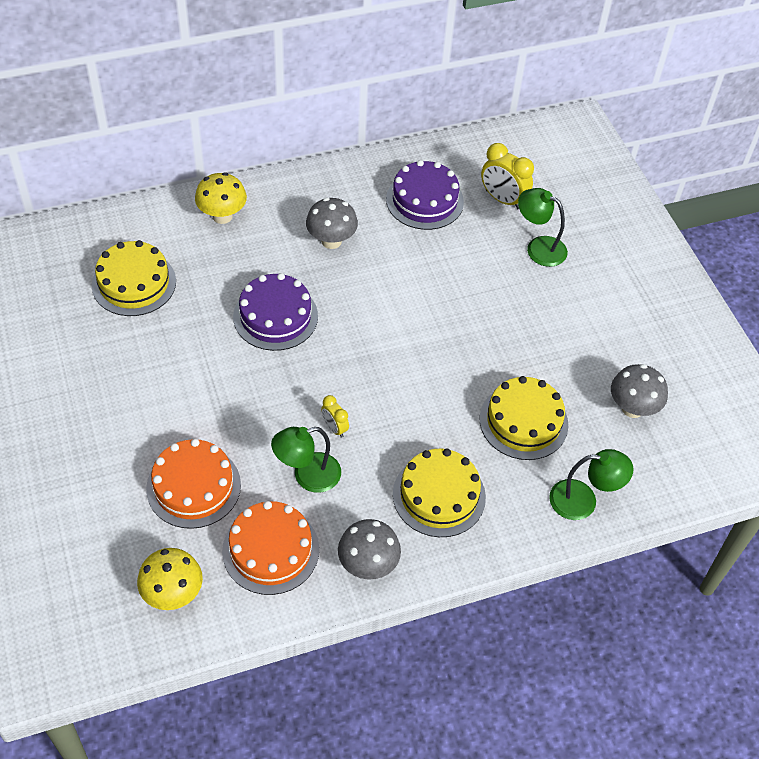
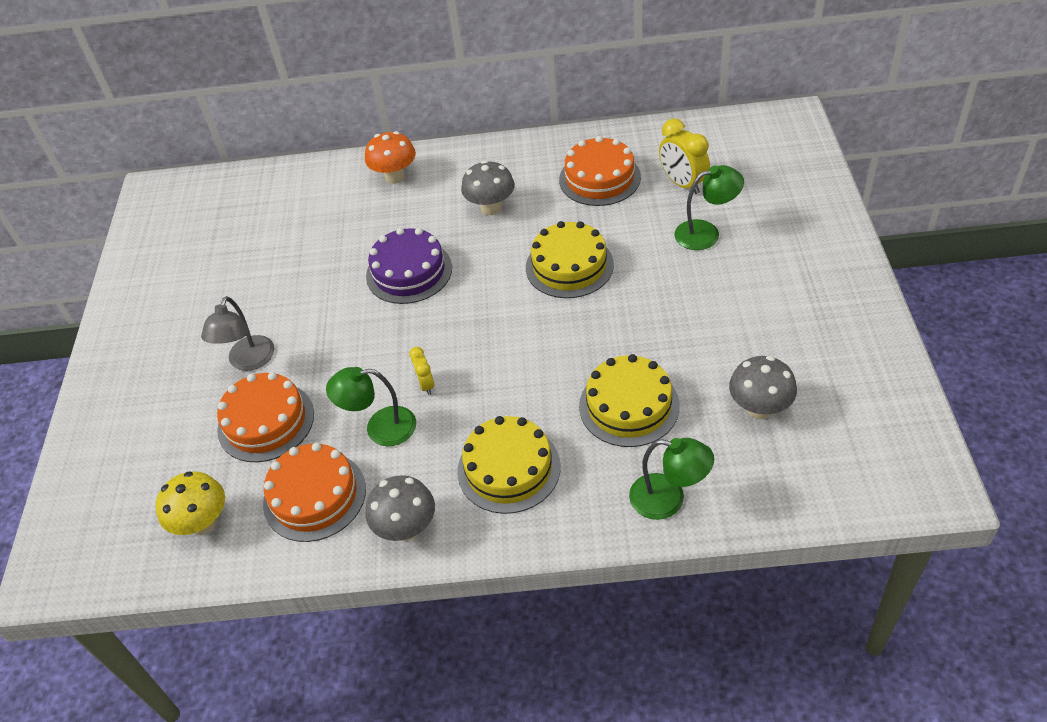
camera: 25 degrees right, 5 degrees down
(134, 283) = (289, 228): yellow cake -> yellow cake (569, 266)
(150, 429) = (248, 361): none -> grey lamp
(222, 216) = (395, 177): yellow mushroom -> orange mushroom
(424, 200) = (599, 178): purple cake -> orange cake
(538, 247) = (706, 233): green lamp -> green lamp turned 120 degrees clockwise

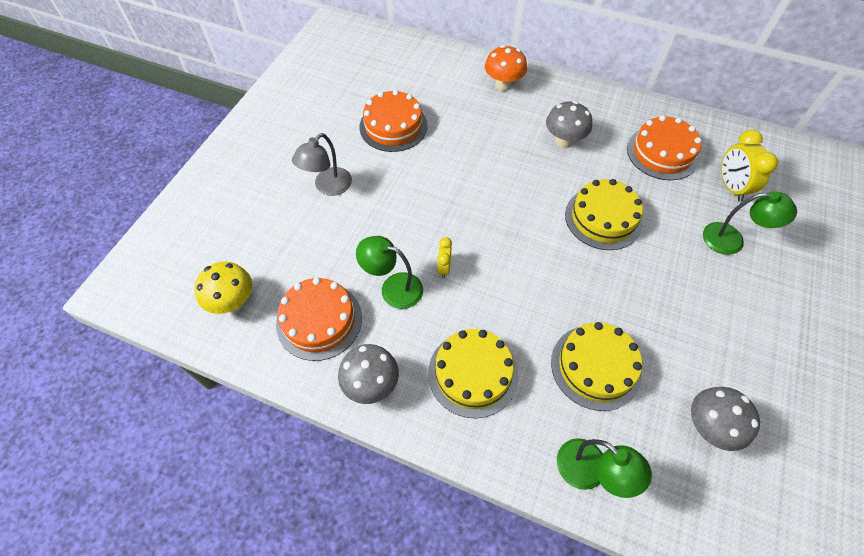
camera: 20 degrees right, 10 degrees up
(266, 421) = (316, 241): orange cake -> orange cake (393, 126)
(409, 272) = (476, 167): purple cake -> none

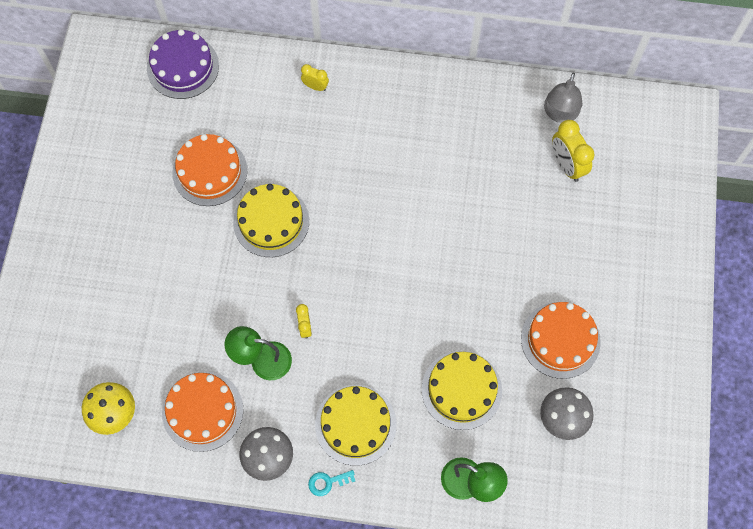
camera: 15 degrees left, 10 degrees up
(328, 187) = (164, 265): grey lamp -> grey lamp (559, 114)
(395, 52) = (183, 67): none -> purple cake
(427, 427) = (327, 482): none -> turquoise key
(503, 85) = (315, 86): orange mushroom -> yellow clock
(563, 141) = (393, 148): grey mushroom -> none
(603, 218) = (447, 233): yellow cake -> yellow cake (271, 221)
(662, 153) = (496, 139): orange cake -> orange cake (560, 340)
(732, 240) = (571, 228): green lamp -> none

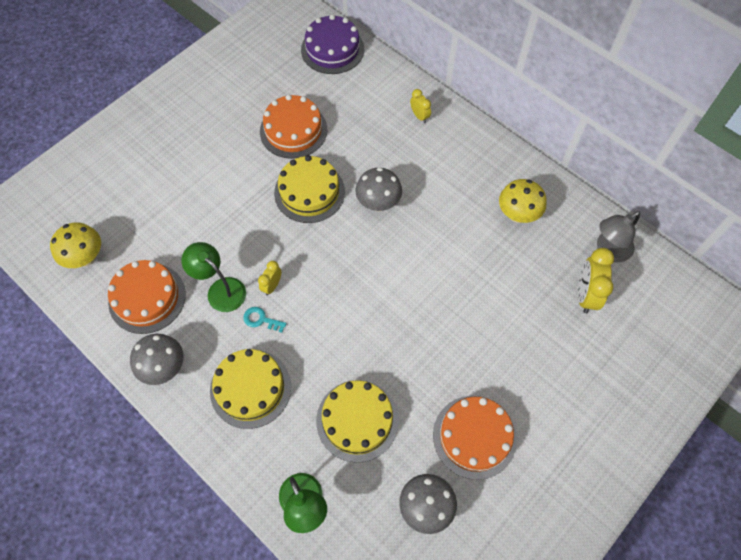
camera: 35 degrees right, 5 degrees down
(327, 482) = (192, 419): turquoise key -> turquoise key (261, 319)
(340, 193) = (378, 203): none -> grey mushroom
(465, 128) = (517, 214): none -> yellow mushroom

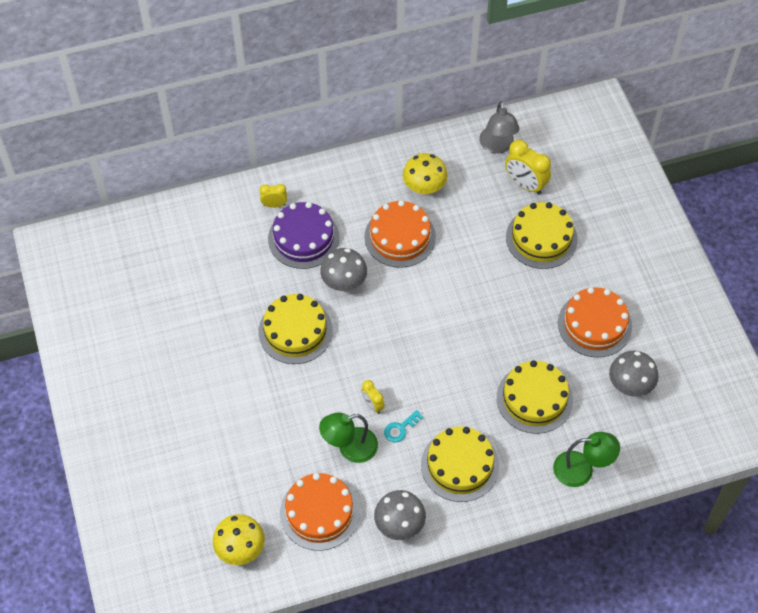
camera: 60 degrees left, 5 degrees down
(293, 130) = (217, 312): orange cake -> orange cake (400, 237)
(332, 49) = (144, 234): purple cake -> purple cake (303, 238)
(537, 338) = (541, 238): none -> yellow cake

